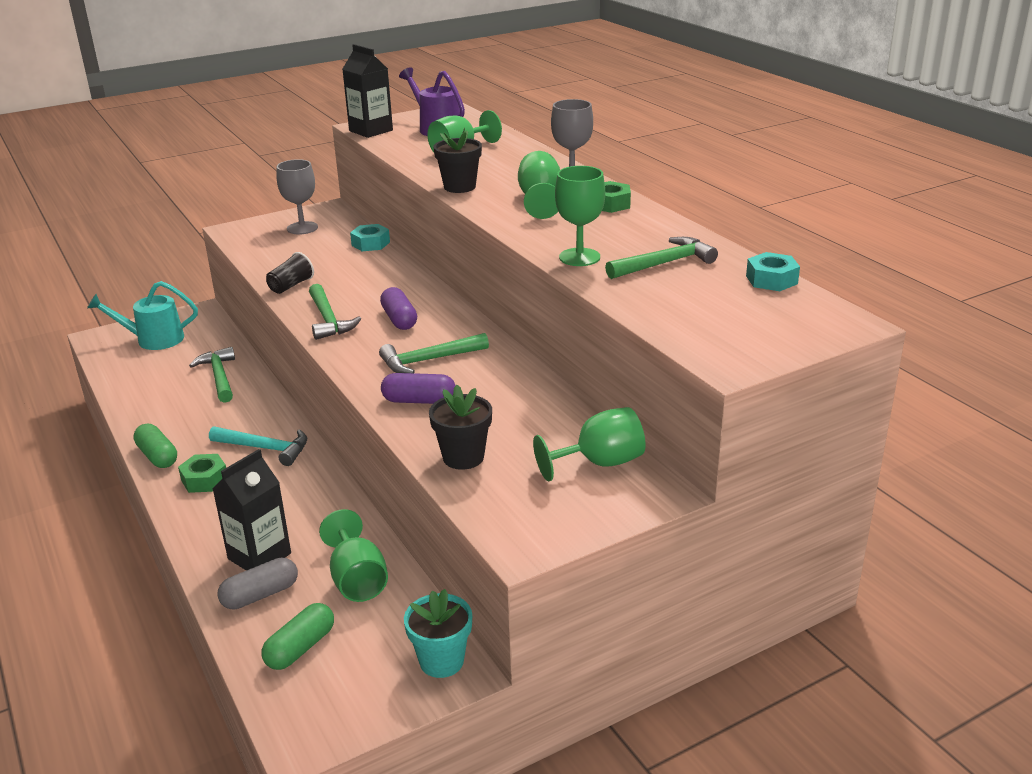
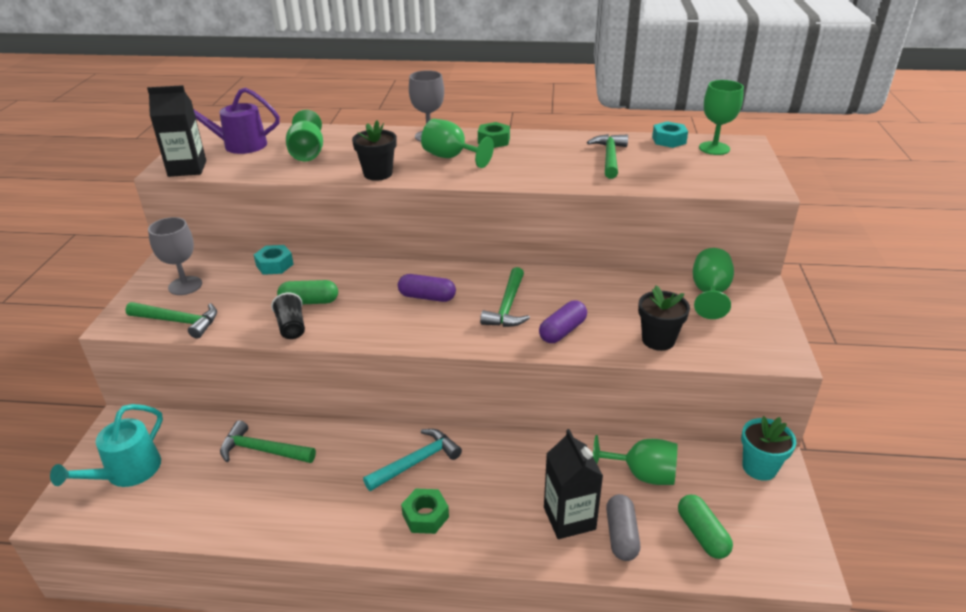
camera: 55 degrees left, 5 degrees up
(157, 456) = (353, 536): green capsule -> green capsule (309, 302)
(328, 320) = (382, 329): green hammer -> green hammer (179, 322)
(579, 257) = (566, 176): green goblet -> green goblet (714, 148)

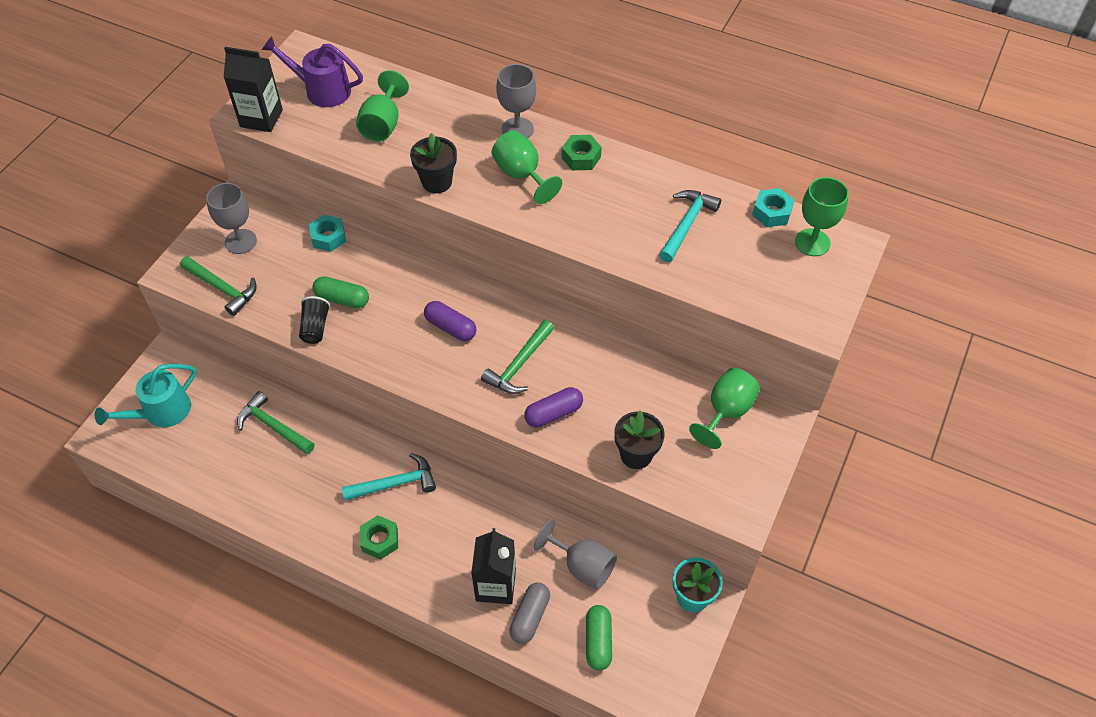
camera: 20 degrees right, 20 degrees up
(609, 157) = (687, 224): green hammer -> turquoise hammer
(642, 474) = (582, 566): green goblet -> grey goblet

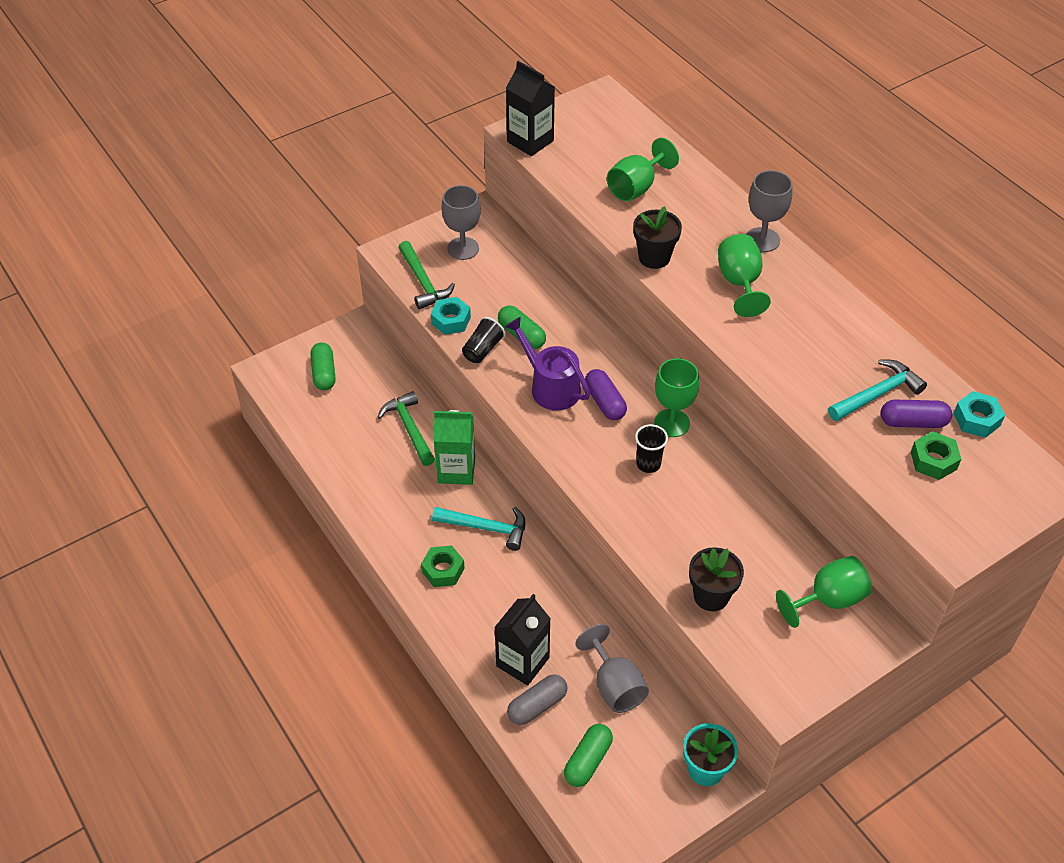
camera: 30 degrees right, 5 degrees down
(162, 412) = (324, 373): turquoise watering can -> green capsule
(322, 90) = (599, 137): purple watering can -> purple watering can (550, 387)
(328, 237) = (542, 276): turquoise nut -> turquoise nut (451, 320)
(338, 444) = (456, 470): none -> green carton
(519, 365) = (648, 464): green hammer -> black cup
(553, 413) = (654, 522): purple capsule -> purple capsule (913, 422)
(581, 157) = (809, 289): green nut -> green nut (933, 460)
(812, 242) = (1002, 466): green goblet -> green goblet (672, 423)

